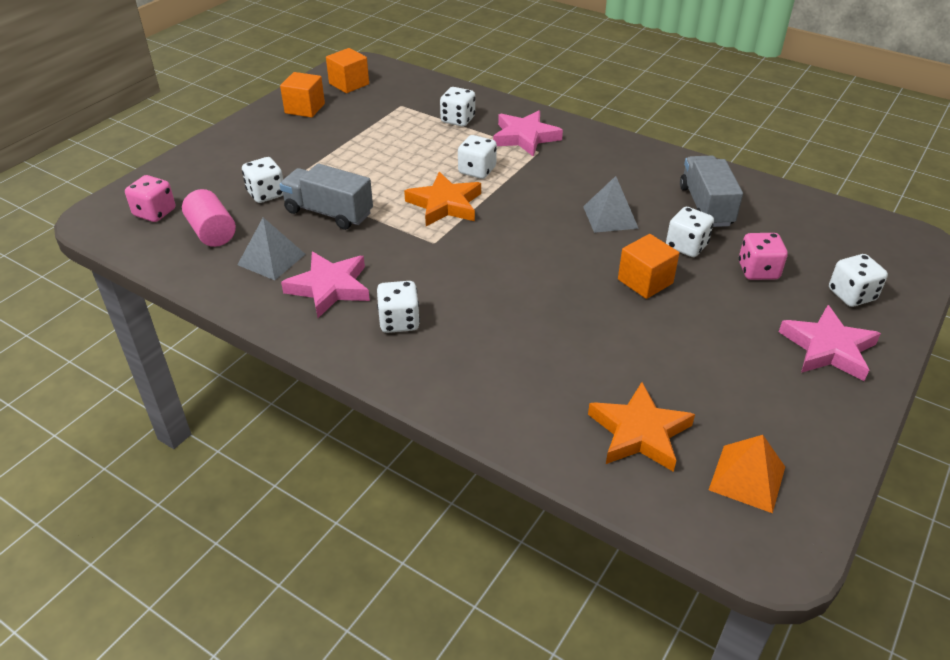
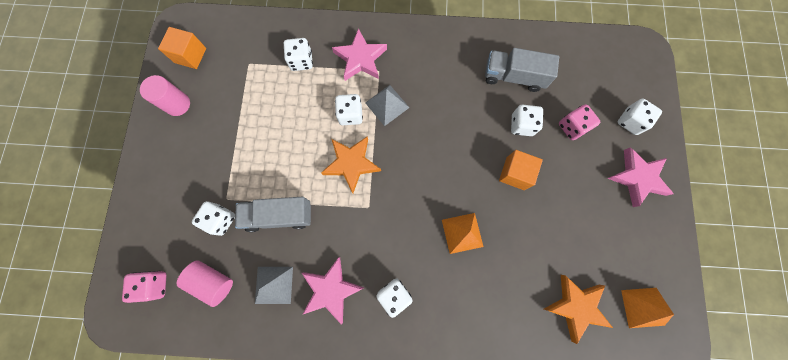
camera: 30 degrees left, 35 degrees up
(305, 108) = (177, 104): orange cube -> pink cylinder
(532, 304) = (462, 233): none -> orange pyramid
(610, 217) = (462, 120): grey pyramid -> grey pyramid (387, 105)
(706, 206) = (513, 77): grey truck -> grey truck turned 45 degrees counterclockwise

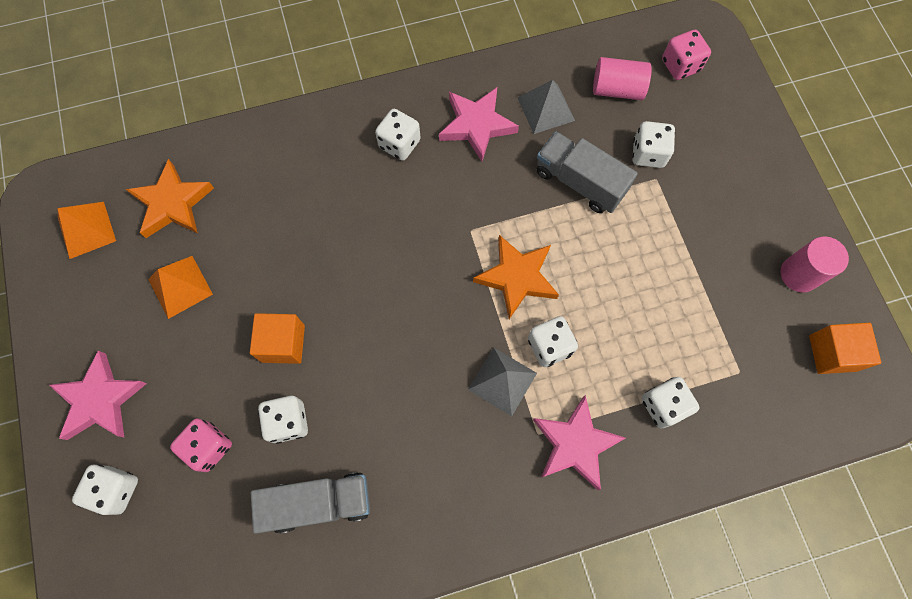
camera: 160 degrees right, 5 degrees down
(279, 216) = (579, 182): grey truck -> grey truck turned 120 degrees counterclockwise
(462, 233) = (336, 240): orange pyramid -> orange pyramid (180, 286)

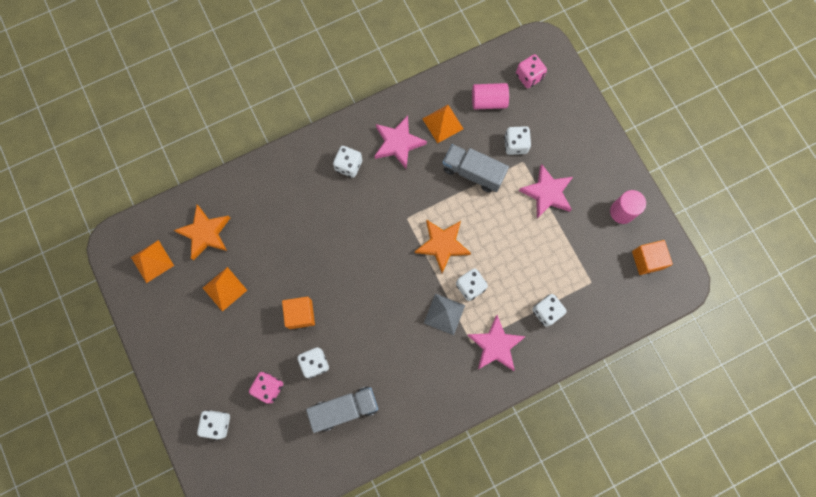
camera: 10 degrees left, 5 degrees up
(100, 400) = (192, 371): pink star -> pink star (547, 193)
(546, 109) = (442, 123): grey pyramid -> orange pyramid

